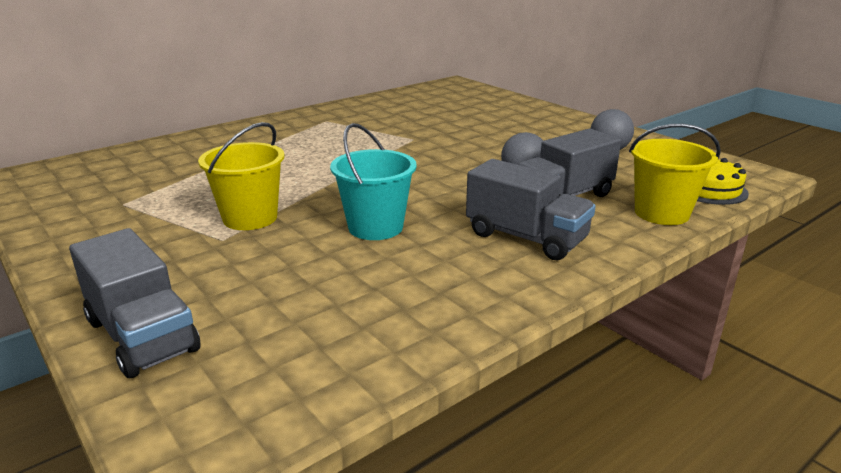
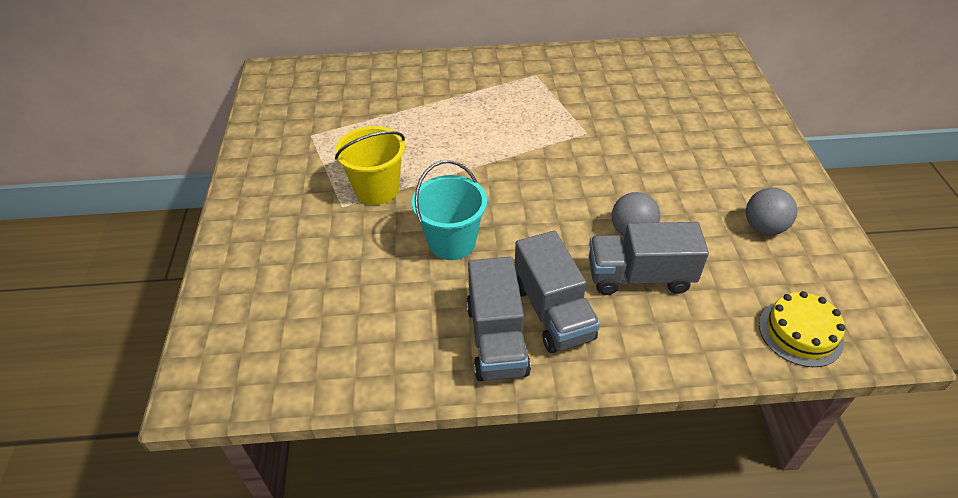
camera: 35 degrees right, 20 degrees up
(142, 335) = (236, 281): grey truck -> grey truck (496, 339)
(661, 213) = (708, 342): yellow bucket -> none

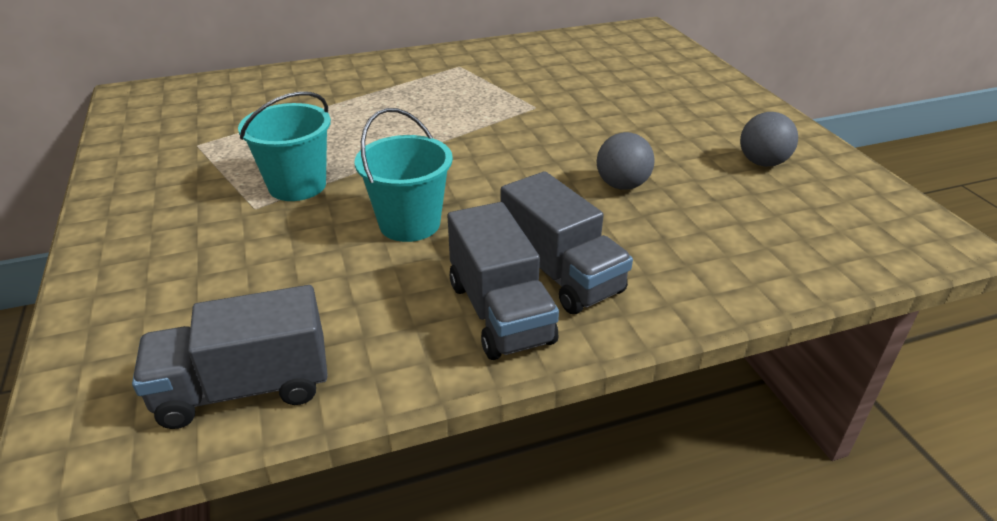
camera: 15 degrees left, 10 degrees down
(377, 189) = (297, 185): yellow bucket -> turquoise bucket
(639, 276) = (649, 224): grey truck -> grey truck (245, 388)
(800, 332) = (849, 249): yellow cake -> none

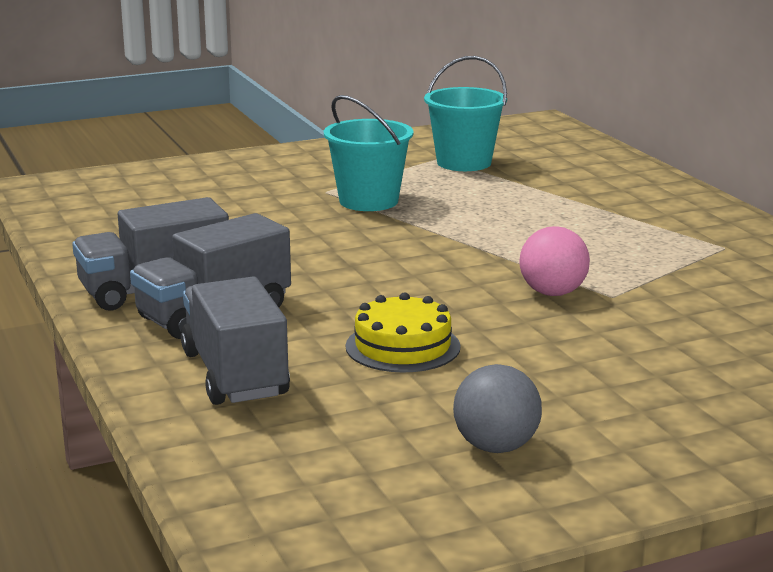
camera: 85 degrees right, 15 degrees down
(245, 388) = (81, 218): grey truck -> grey truck (235, 374)
(409, 223) = (303, 248): turquoise bucket -> turquoise bucket (464, 162)
(528, 125) = (552, 293): none -> pink ball
(622, 185) = (402, 346): grey ball -> yellow cake

